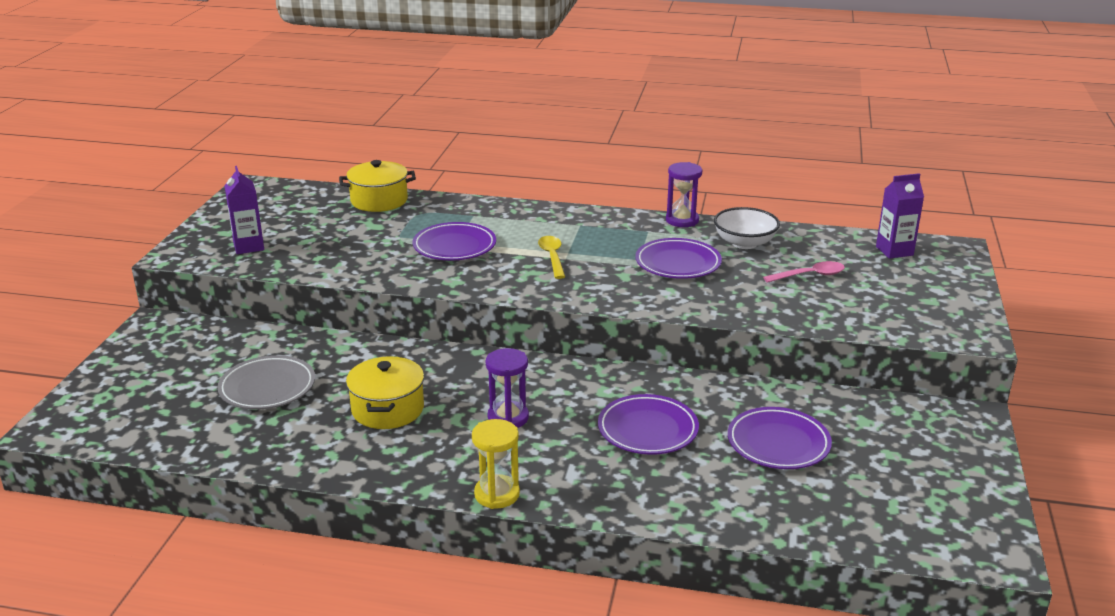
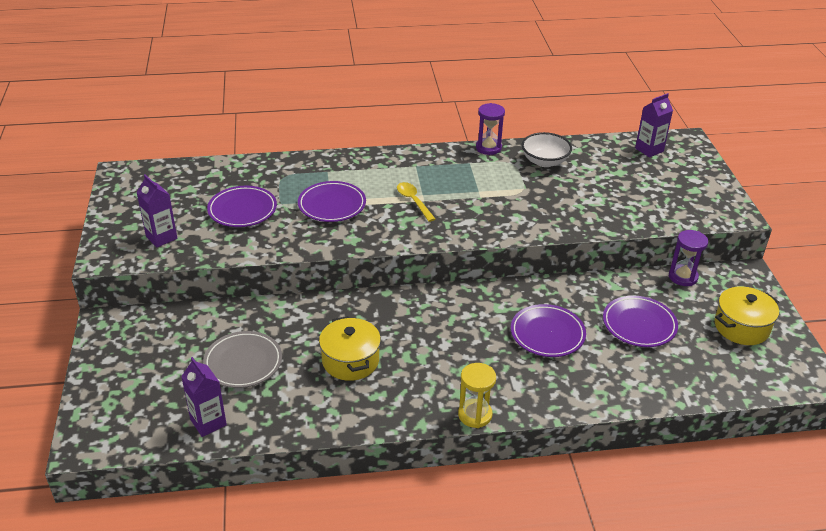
camera: 20 degrees left, 10 degrees up
(188, 436) = (208, 422): none -> purple carton
(379, 201) = (241, 170): yellow pot -> yellow pot (741, 327)
(508, 417) = (444, 347): purple hourglass -> purple hourglass (683, 277)
(678, 263) = (508, 190): purple plate -> purple plate (242, 210)
(809, 275) = (605, 183): pink spoon -> none

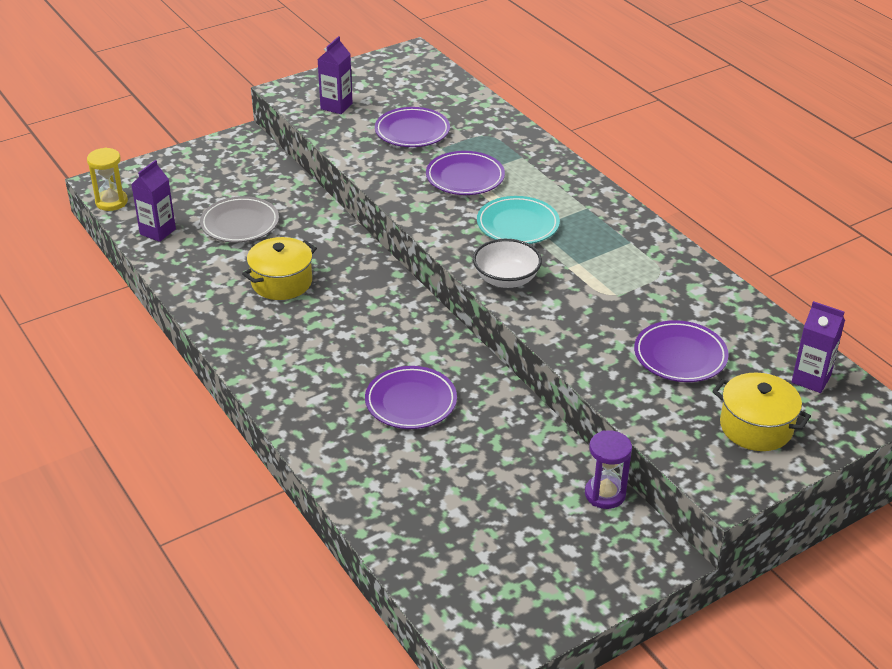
camera: 65 degrees right, 0 degrees up
(413, 201) = (517, 225): yellow spoon -> turquoise plate
(475, 415) = (254, 381): yellow hourglass -> yellow hourglass (111, 202)
(488, 148) = (676, 247): purple hourglass -> none
(544, 161) = (690, 297): white bowl -> white bowl (506, 279)
(639, 325) = (479, 472): purple plate -> purple plate (680, 356)
(741, 327) = (542, 567): yellow pot -> yellow pot (756, 427)

